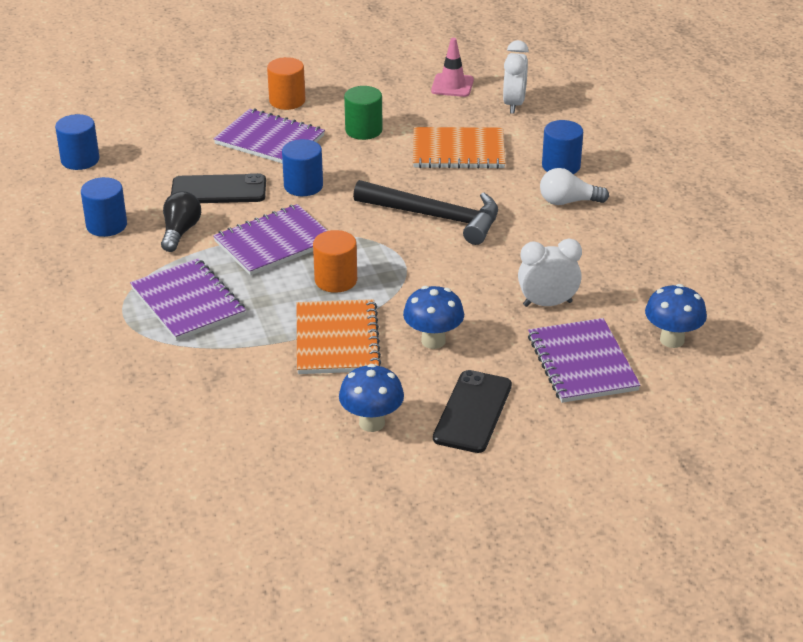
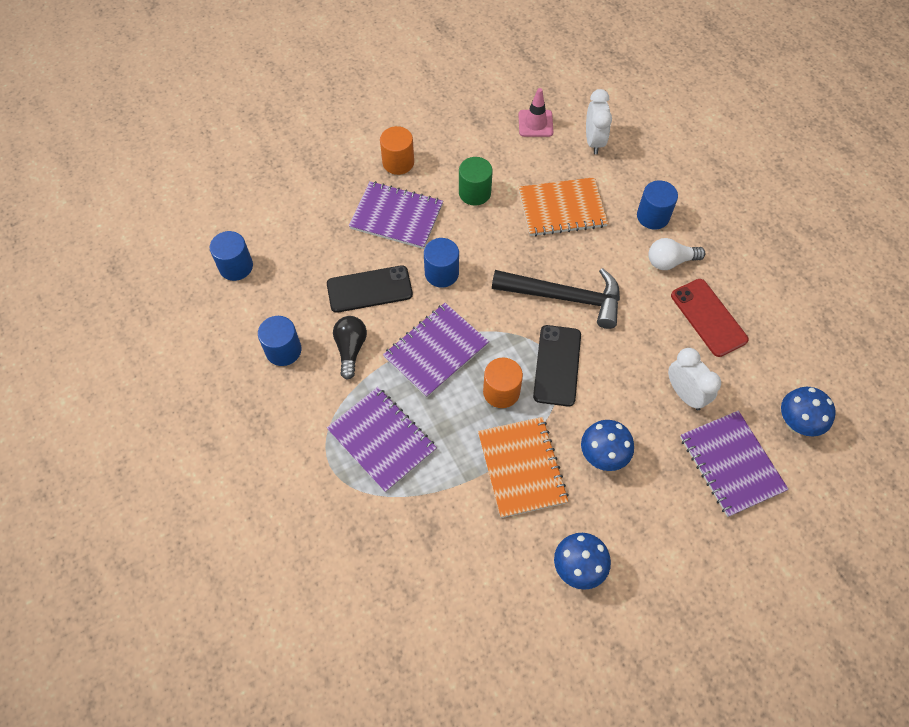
camera: 10 degrees left, 25 degrees up
(472, 412) = (657, 540): black phone -> black phone (557, 365)
(547, 304) = (685, 394): white clock -> white clock turned 75 degrees clockwise
(597, 248) = (708, 317): none -> red phone

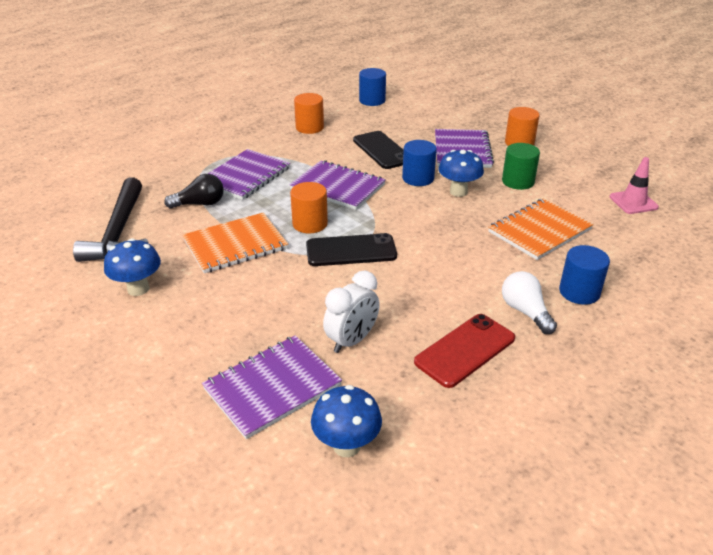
camera: 75 degrees right, 25 degrees down
(283, 350) = (309, 127): blue cylinder -> orange cylinder
(350, 349) = (322, 151): black light bulb -> black light bulb (200, 204)
(562, 208) = (539, 231): orange notebook -> orange notebook turned 75 degrees clockwise
(564, 297) = (431, 245): black hammer -> black hammer (119, 232)
(594, 141) = (646, 240): white clock -> none
(602, 456) = (259, 290): blue mushroom -> blue mushroom (458, 192)

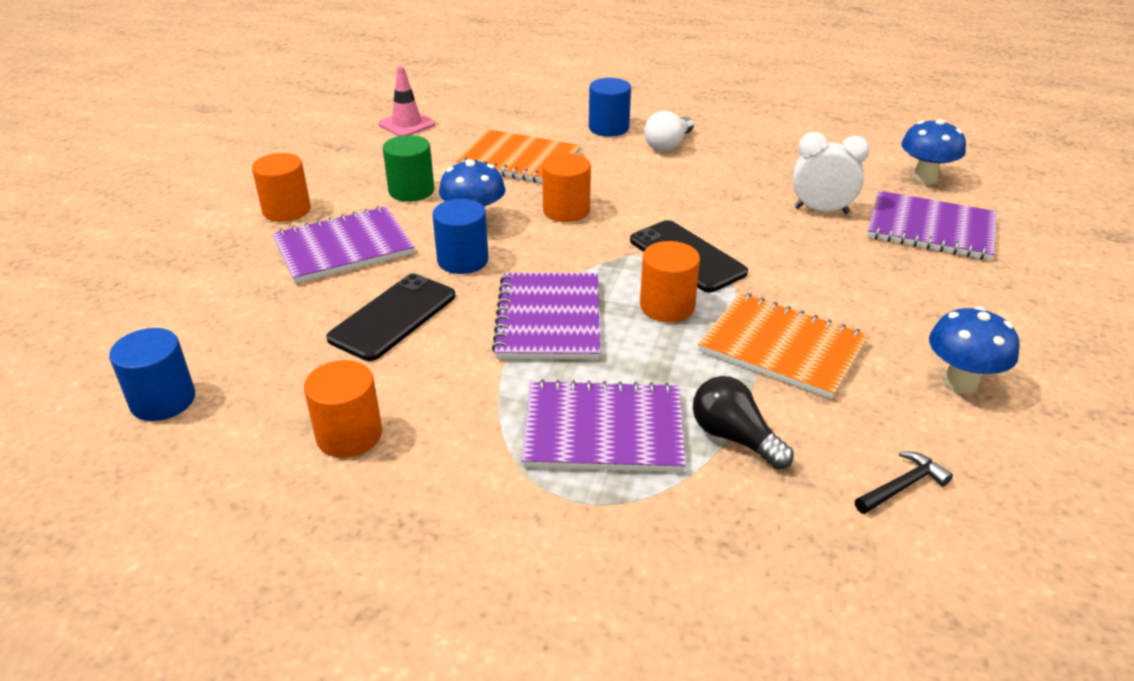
camera: 120 degrees left, 0 degrees up
(119, 232) = (902, 486): black hammer -> black hammer, size x0.42
(448, 227) = (566, 210): none -> orange cylinder
(465, 350) = (755, 159): red phone -> none

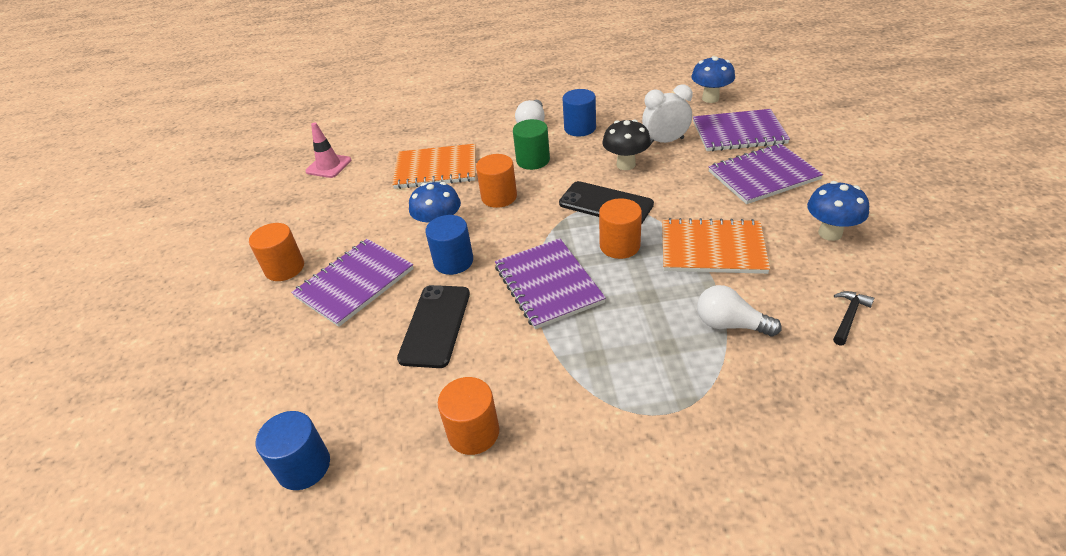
camera: 20 degrees left, 5 degrees up
(411, 191) = (373, 219): green cylinder -> green cylinder (533, 160)
(603, 430) = (645, 353): purple notebook -> purple notebook (763, 176)
(608, 128) = (482, 123): blue cylinder -> blue cylinder (580, 128)
(734, 437) = (730, 324): black light bulb -> white light bulb
(748, 221) = (626, 164): none -> black mushroom

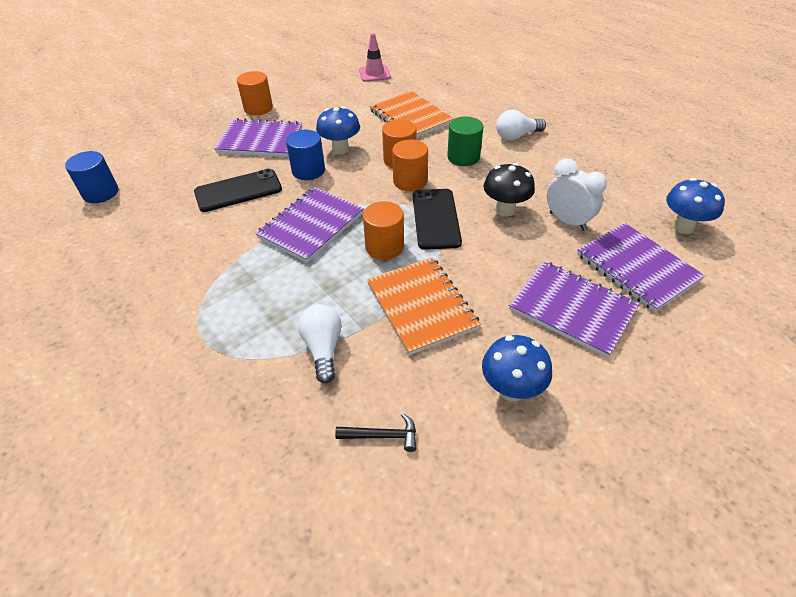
camera: 55 degrees right, 5 degrees up
(473, 432) = (149, 248): orange cylinder -> orange cylinder (410, 181)
(580, 128) = (536, 163): blue cylinder -> none

